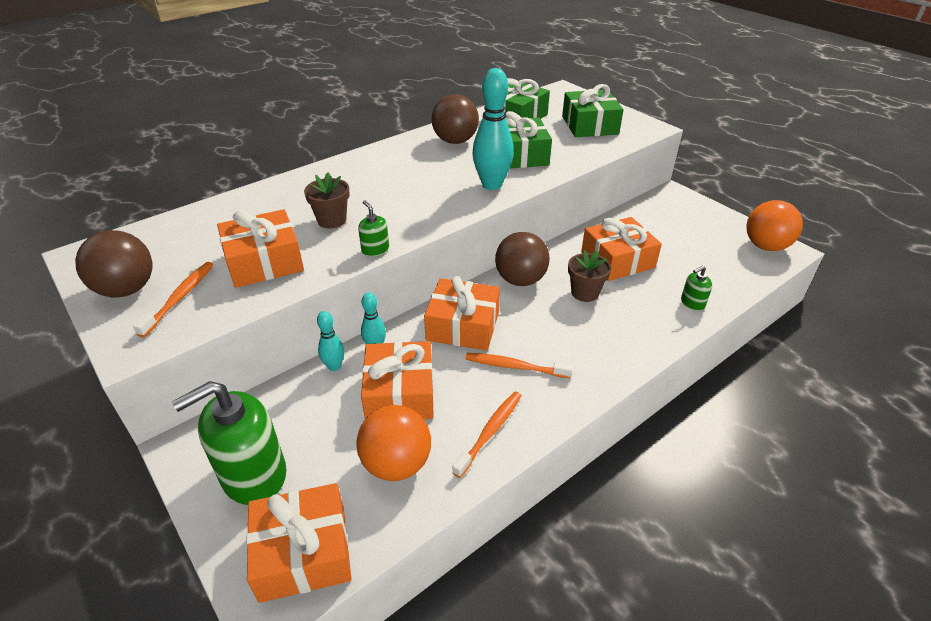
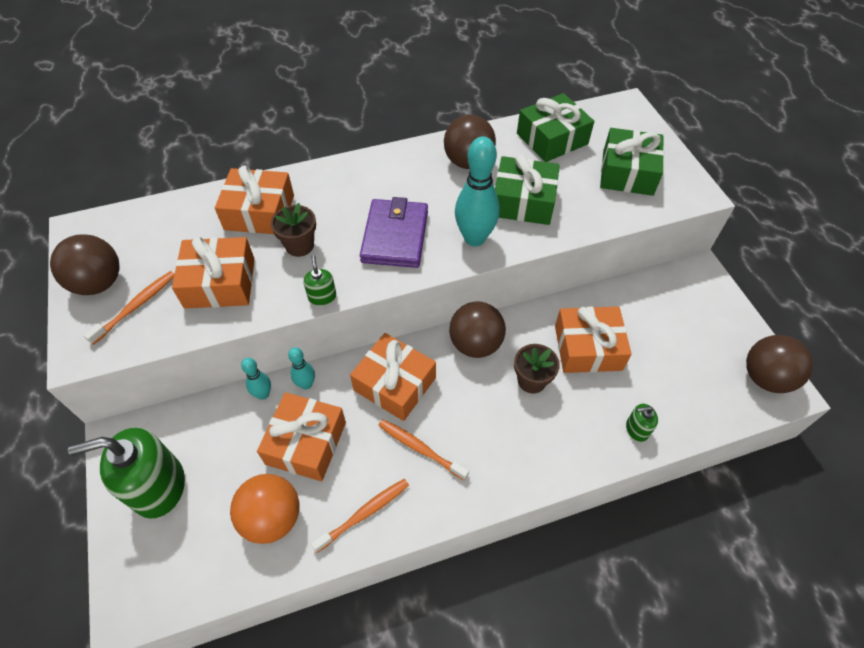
camera: 20 degrees right, 15 degrees up
(303, 552) = (168, 575): orange gift -> orange gift (259, 212)
(420, 197) = (395, 236): none -> purple wallet
(765, 246) = (765, 377): orange ball -> brown ball

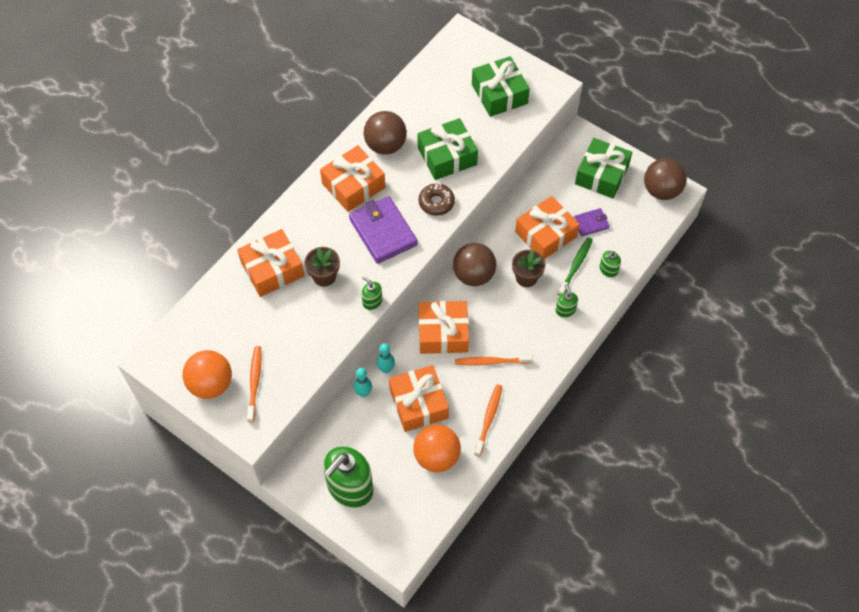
camera: 35 degrees left, 5 degrees up
(99, 283) = (211, 384): brown ball -> orange ball
(220, 283) = (295, 333): orange gift -> orange gift (353, 185)
(474, 238) = (436, 203): turquoise bowling pin -> brown donut
(550, 444) = (565, 310): none -> green soap dispenser
(552, 139) = (429, 93): green gift -> green gift (601, 175)
(599, 401) = (575, 266): none -> green toothbrush
(650, 365) = (591, 223): none -> purple wallet

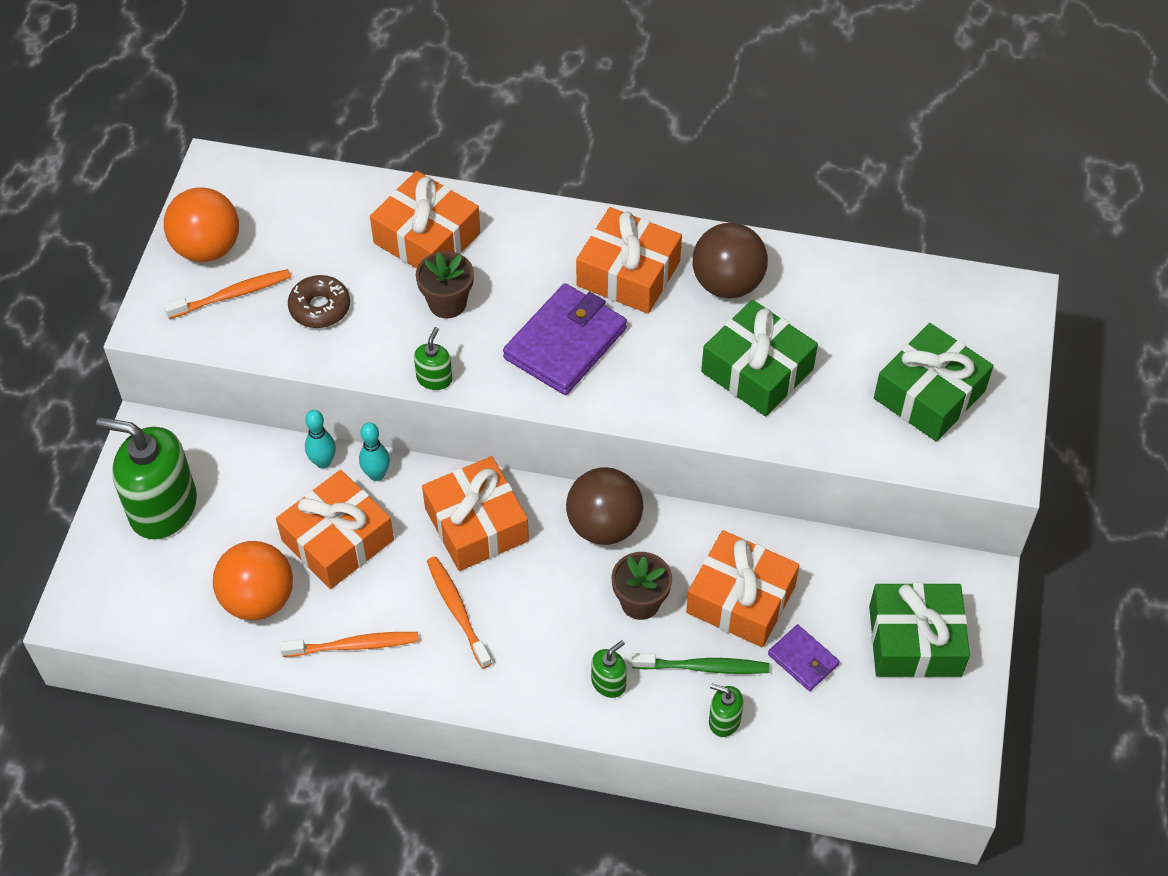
camera: 65 degrees right, 5 degrees down
(436, 203) = (659, 390): brown donut -> brown donut (320, 308)
(661, 190) = (941, 749): brown ball -> none

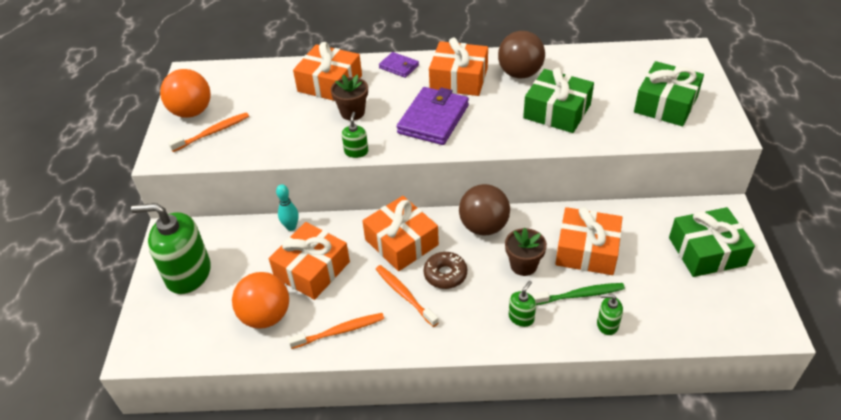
camera: 10 degrees left, 10 degrees down
(320, 308) = (271, 129): brown donut -> brown donut (445, 274)
(376, 474) = (328, 227): turquoise bowling pin -> none
(803, 660) = (642, 277): purple wallet -> purple wallet (399, 67)

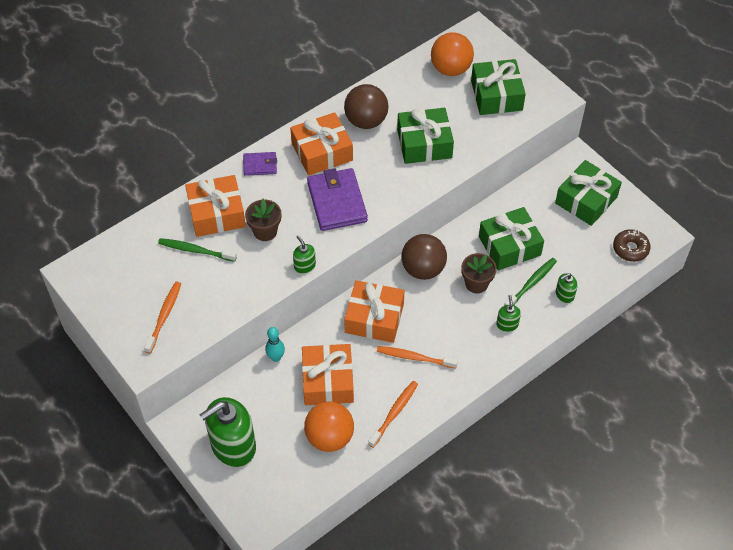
camera: 40 degrees left, 10 degrees up
(192, 112) = (122, 308): orange ball -> orange ball (451, 69)
(286, 100) = (195, 250): none -> green toothbrush
(445, 274) = (429, 324): brown donut -> brown donut (630, 249)
(587, 250) = (509, 246): orange gift -> green gift

